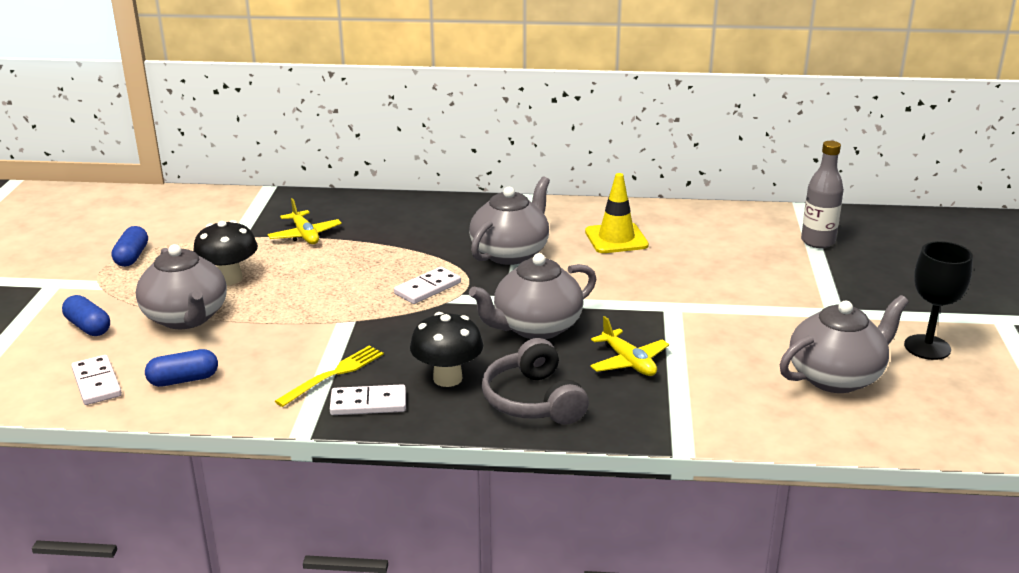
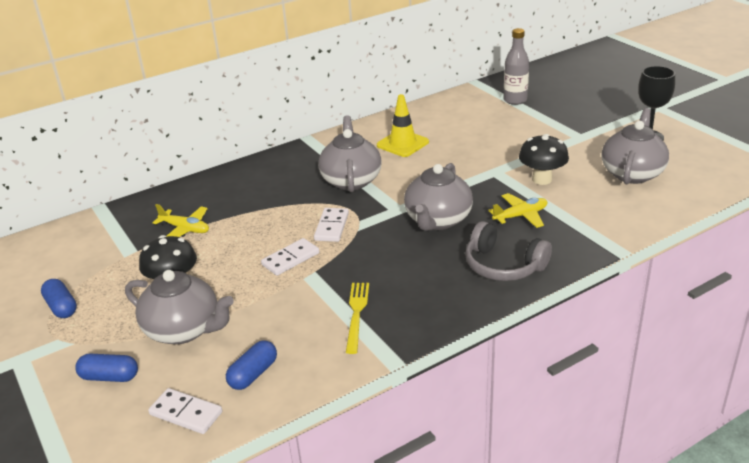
camera: 35 degrees left, 5 degrees up
(368, 403) = (408, 320): white domino -> white domino (290, 259)
(447, 378) = (433, 278): black mushroom -> black mushroom (542, 179)
(628, 362) = (520, 216): yellow plane -> yellow plane turned 45 degrees counterclockwise

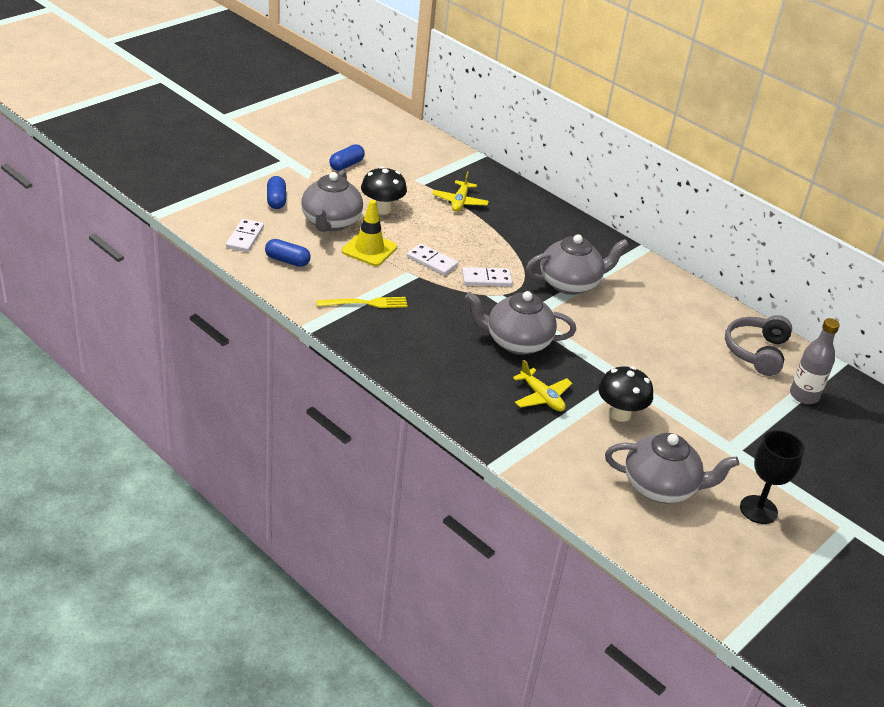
camera: 70 degrees right, 5 degrees up
(402, 144) = (656, 312): yellow traffic cone -> yellow traffic cone (369, 249)
(503, 266) = (453, 385): grey headphones -> grey headphones (756, 352)

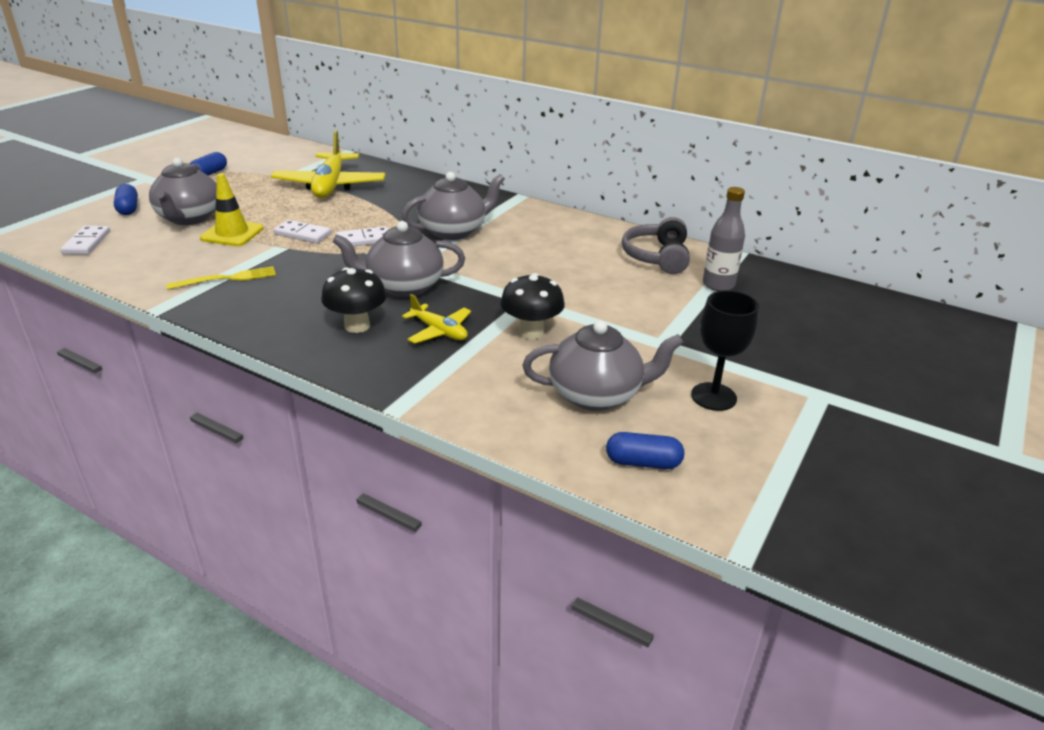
camera: 10 degrees left, 5 degrees down
(287, 261) = (135, 255): blue capsule -> blue capsule (643, 462)
(382, 209) = (247, 201): black mushroom -> black mushroom (357, 326)
(460, 202) = (330, 186): yellow plane -> yellow plane, size x1.91

